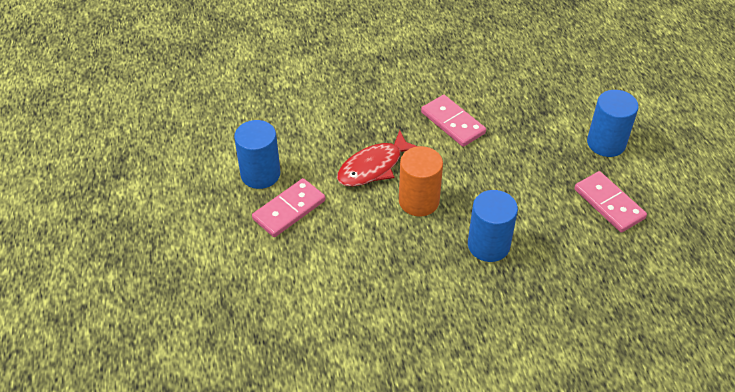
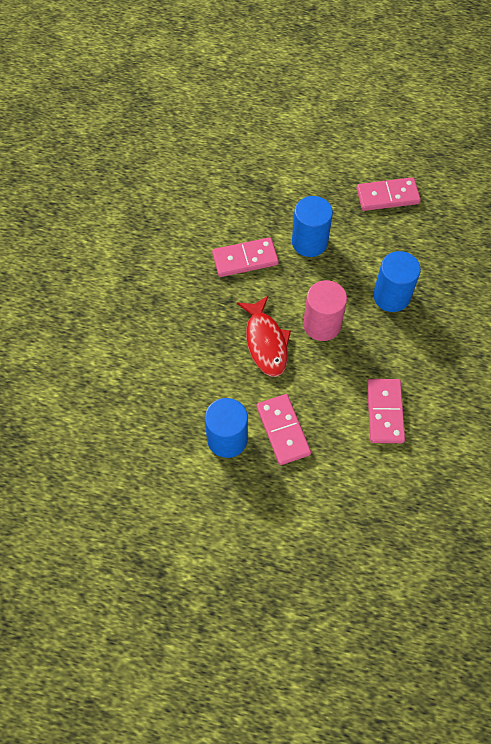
camera: 65 degrees left, 15 degrees up
(351, 282) = (385, 412): none -> pink domino
(419, 201) = (322, 325): orange cylinder -> pink cylinder
(606, 143) = (325, 165): blue cylinder -> blue cylinder (309, 242)

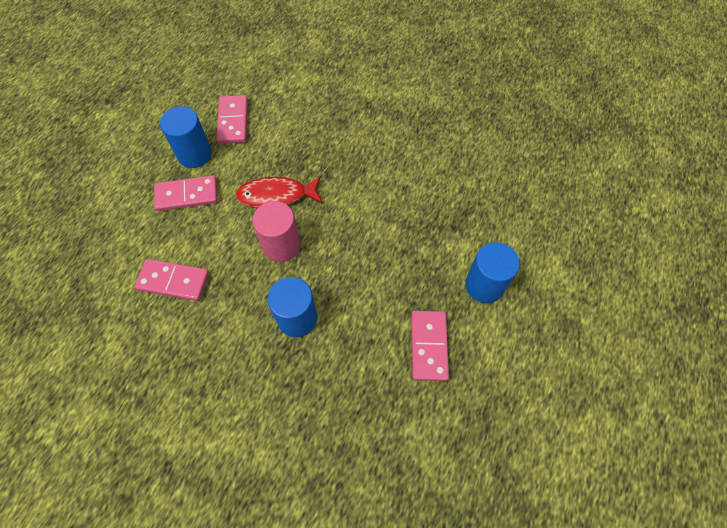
camera: 100 degrees right, 0 degrees up
(245, 259) = (370, 193): pink domino -> pink domino (233, 121)
(309, 242) = (380, 253): blue cylinder -> blue cylinder (484, 285)

